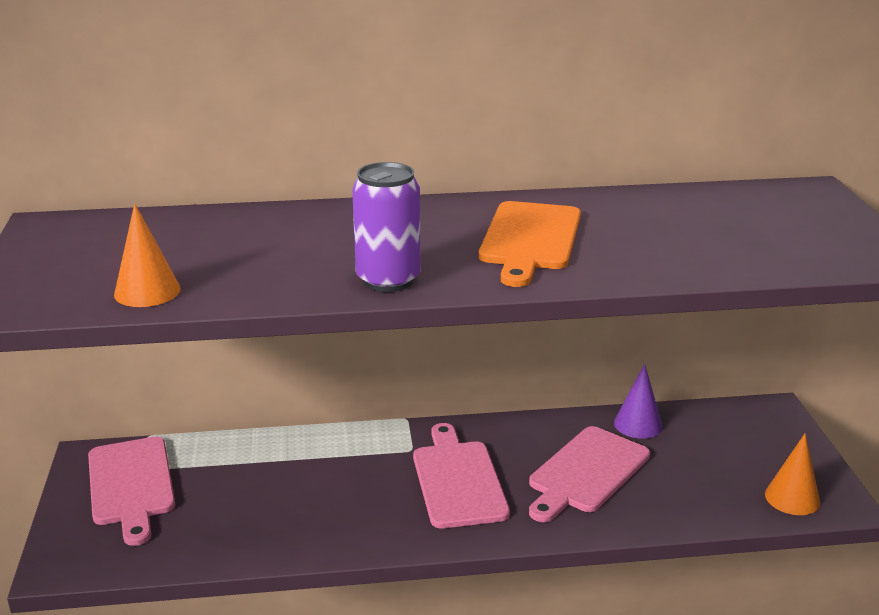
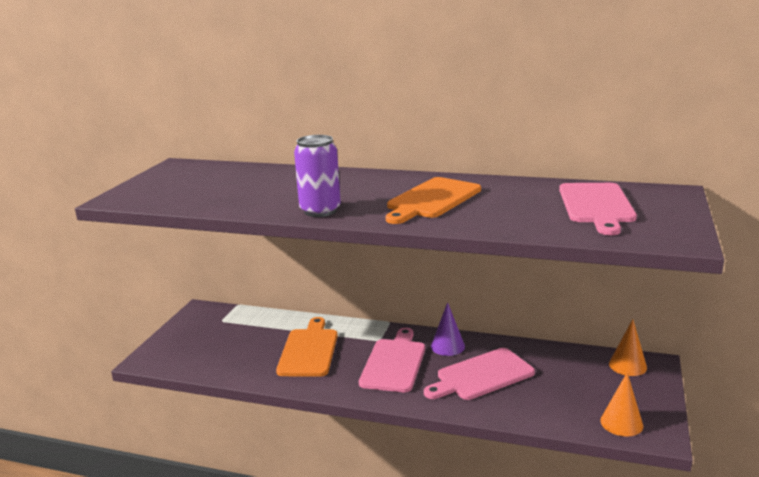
camera: 25 degrees right, 5 degrees down
(131, 485) = (210, 328): pink cutting board -> pink cutting board (596, 205)
(147, 291) = (188, 201): orange cone -> orange cone (627, 365)
(319, 488) = (308, 350): none -> orange cutting board
(638, 424) = (541, 353): purple cone -> purple cone (447, 346)

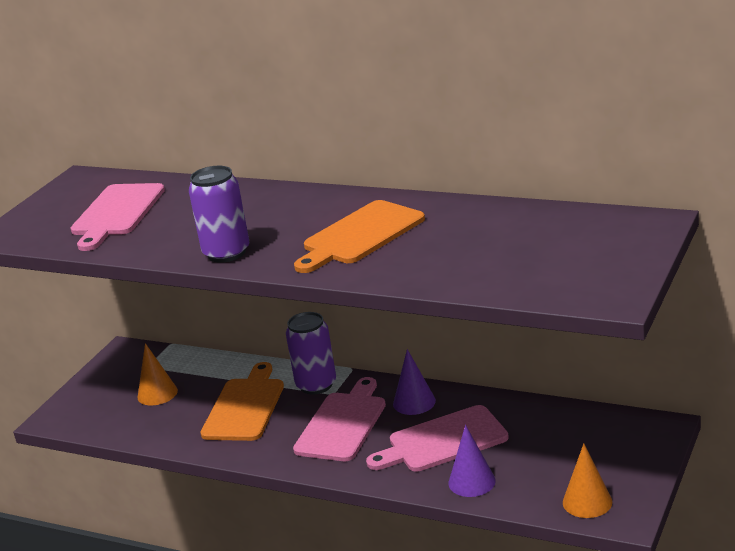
camera: 10 degrees right, 5 degrees up
(364, 334) = (316, 385): none -> purple can
(517, 407) = (471, 482): none -> purple cone
(596, 205) = (548, 244): pink cutting board -> pink cutting board (117, 213)
(627, 365) = (627, 429): orange cone -> orange cone (157, 393)

